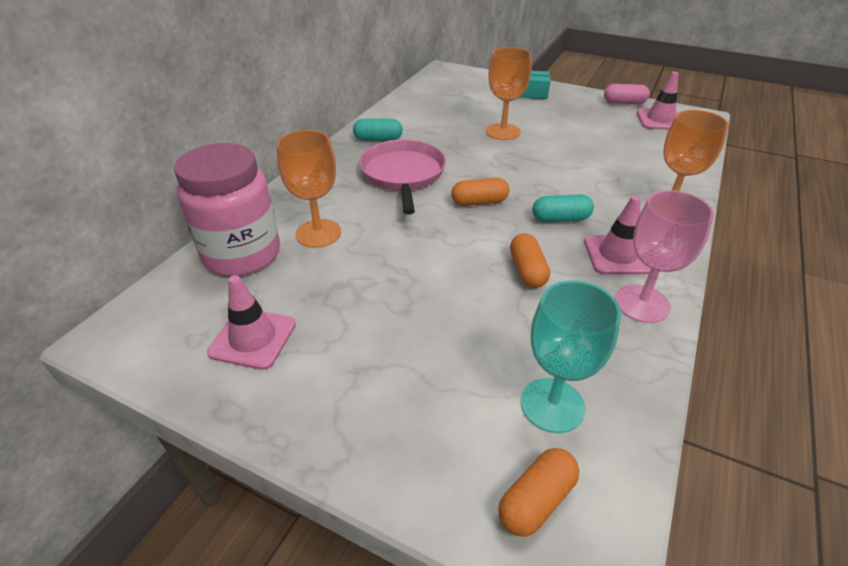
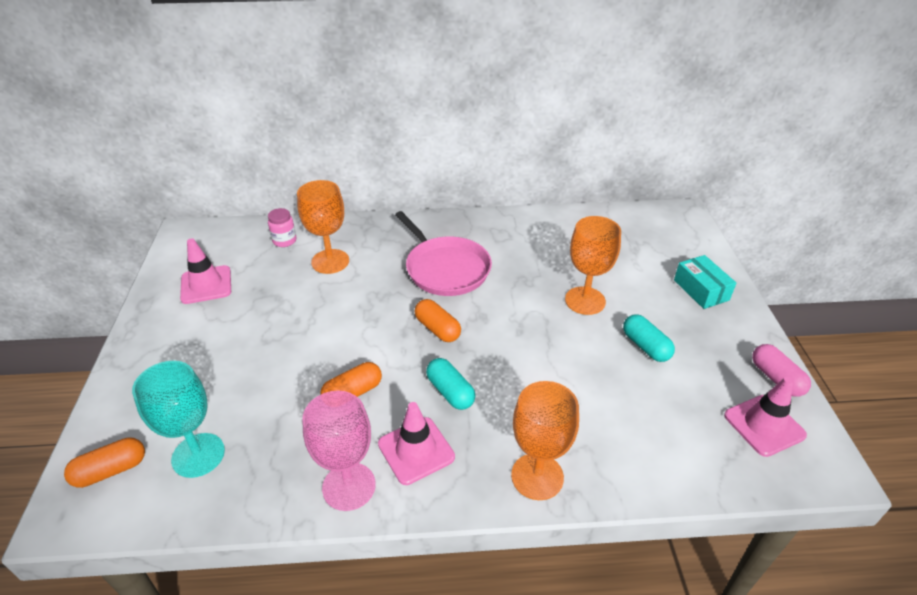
camera: 60 degrees right, 0 degrees up
(242, 255) = (284, 241): pink jar -> pink jar, size x0.41
(378, 139) = (492, 232): turquoise capsule -> turquoise capsule (645, 346)
(403, 174) = (445, 268): pink pan -> pink pan turned 90 degrees clockwise
(536, 500) = (111, 470): orange capsule -> orange capsule turned 45 degrees counterclockwise

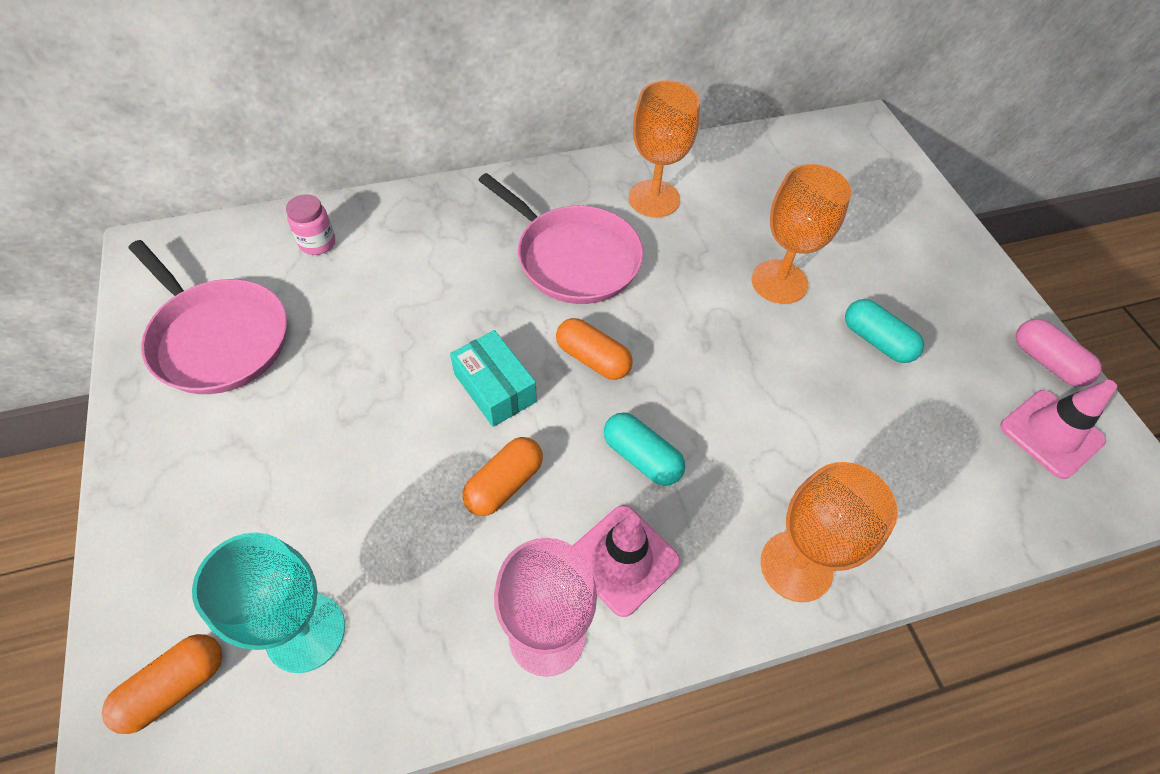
camera: 15 degrees left, 15 degrees up
(206, 285) = (218, 338): pink traffic cone -> pink pan
(330, 261) = (400, 269): orange goblet -> orange goblet (654, 199)
(701, 290) = (921, 243): turquoise box -> turquoise box (495, 388)

